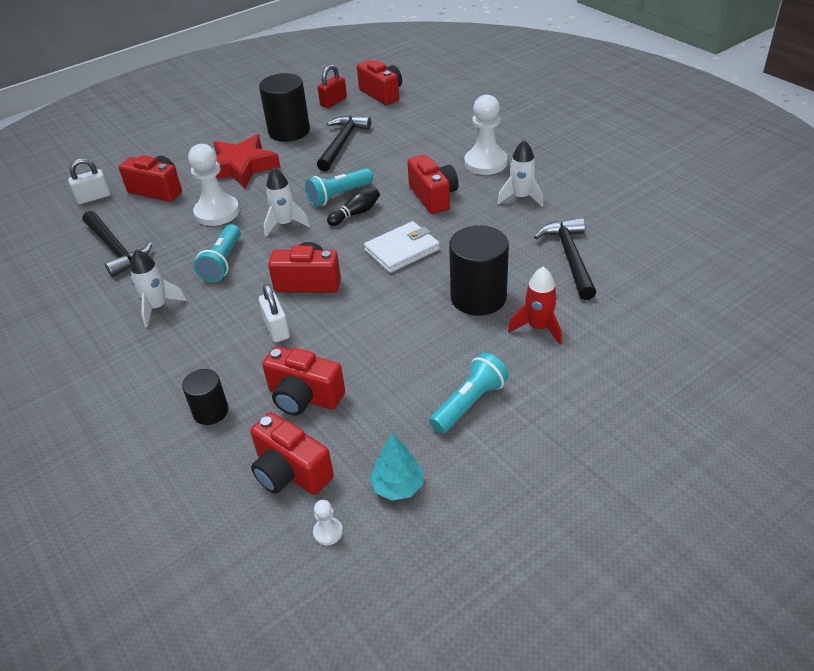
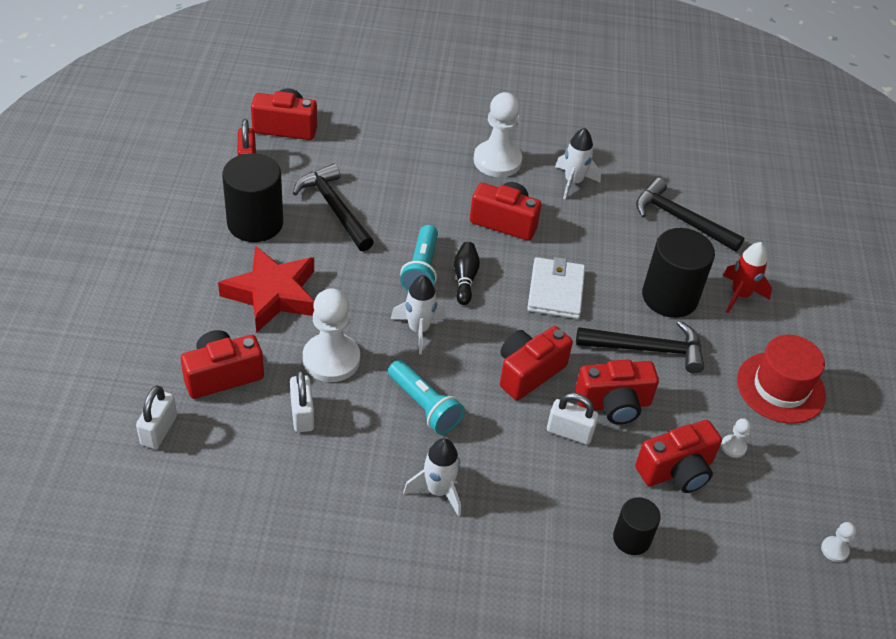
camera: 55 degrees left, 5 degrees up
(115, 249) = (293, 467): black hammer -> black hammer (647, 349)
(160, 229) = (302, 414): none -> white padlock
(290, 472) = (754, 532): red camera -> red camera (613, 404)
(367, 412) = (733, 447): none -> white pawn
(397, 486) = (825, 483): turquoise tree -> none
(469, 403) = (780, 387): turquoise flashlight -> red hat

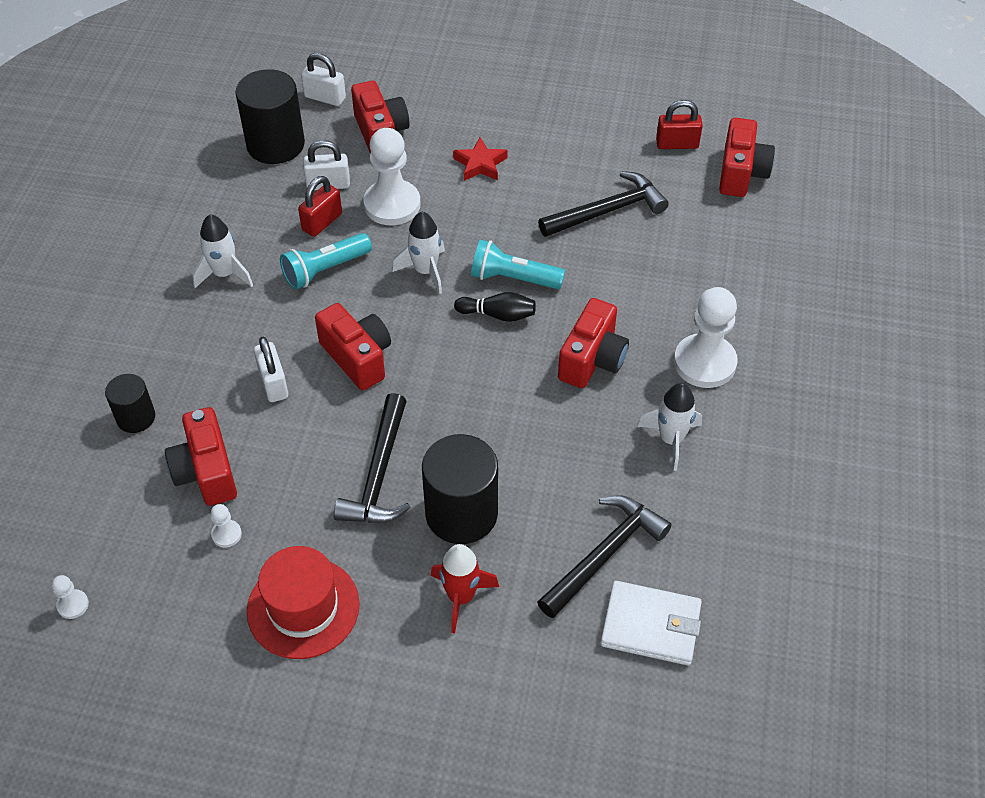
camera: 100 degrees right, 5 degrees up
(255, 223) = (581, 151): black cylinder -> black cylinder (275, 144)
(272, 294) = (480, 164): red star -> red star, size x0.54
(358, 414) = (322, 222): none -> red padlock
(555, 291) = (476, 396): white wallet -> white wallet (651, 625)
(569, 432) = (273, 383): white padlock -> white padlock turned 45 degrees counterclockwise
(613, 404) = (304, 428): red camera -> none

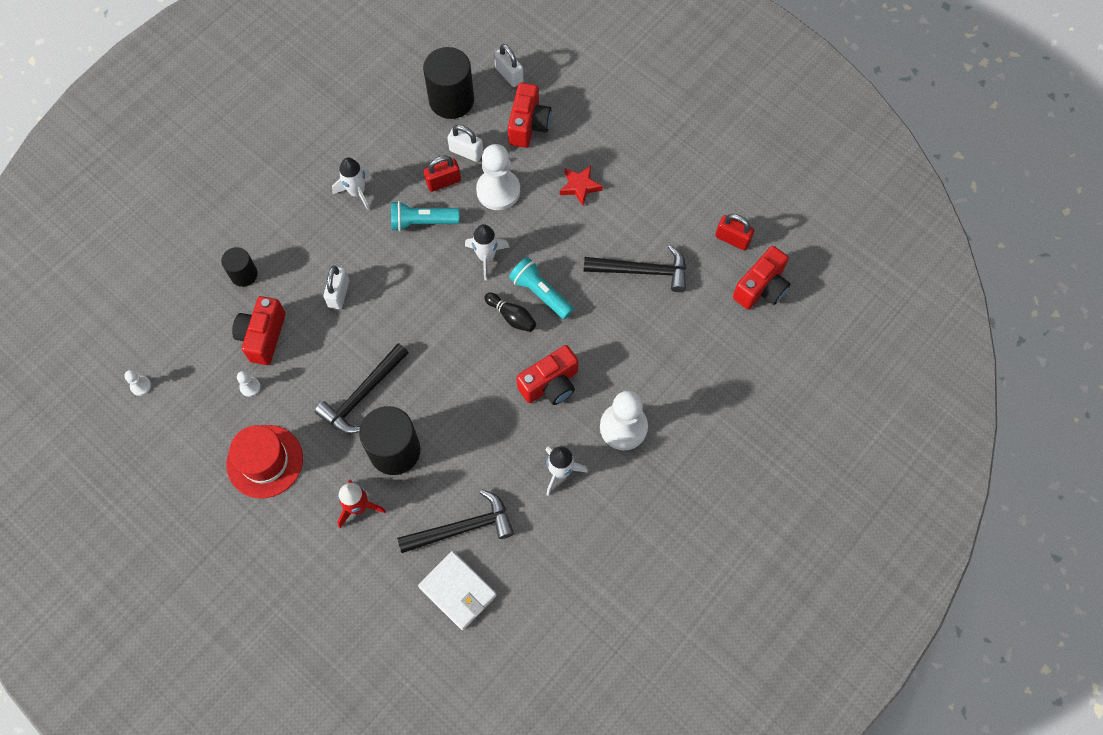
camera: 30 degrees right, 15 degrees up
(357, 357) = (401, 302): red camera -> none

